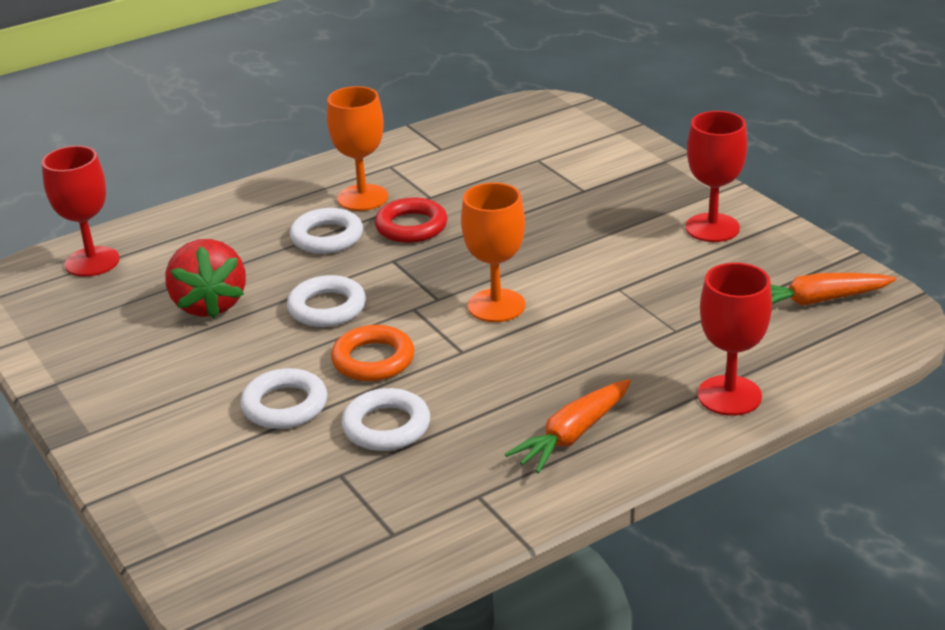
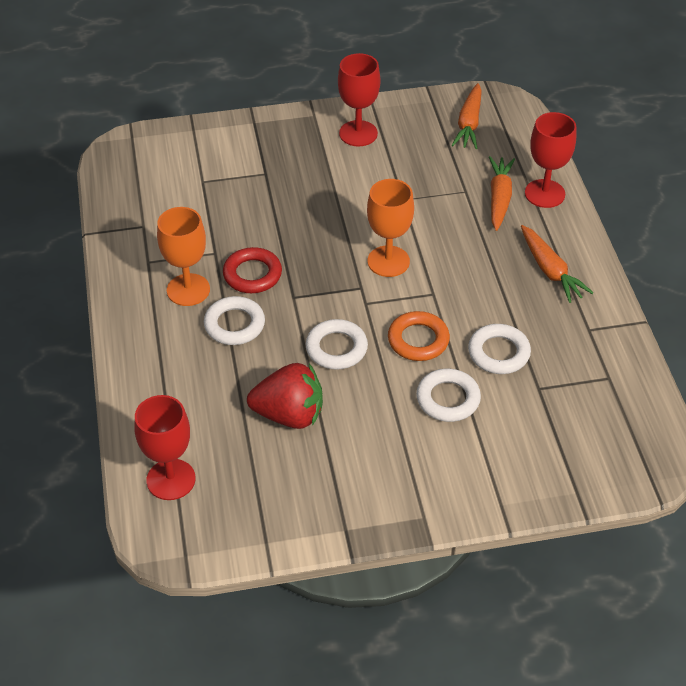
camera: 70 degrees left, 15 degrees up
(685, 360) = (499, 198): none -> orange carrot

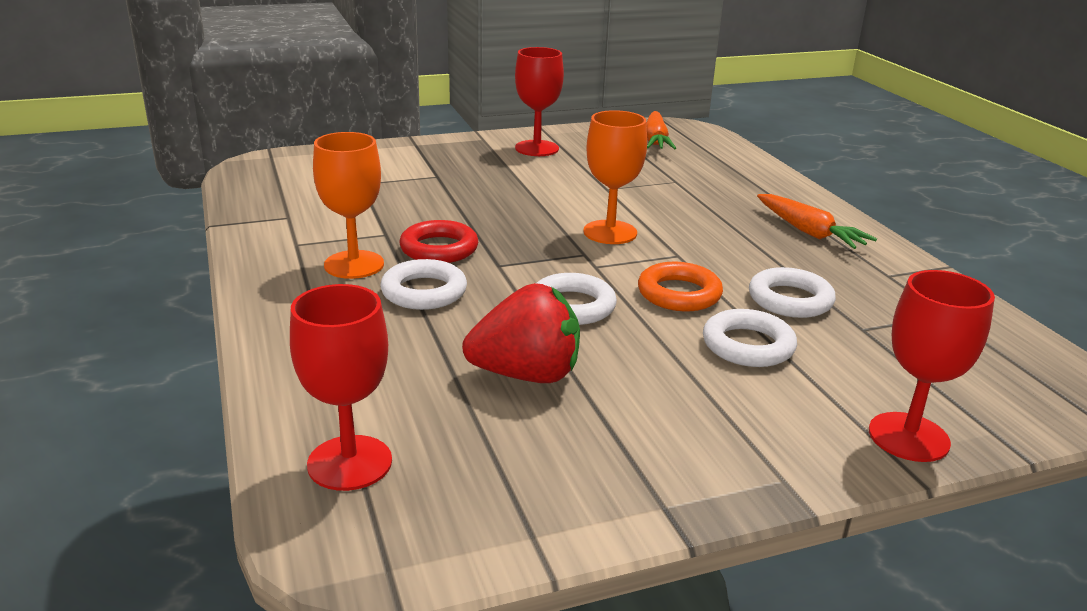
camera: 10 degrees left, 20 degrees down
(499, 198) = (717, 184): orange carrot -> none
(544, 193) = (765, 180): red goblet -> red goblet (908, 437)

